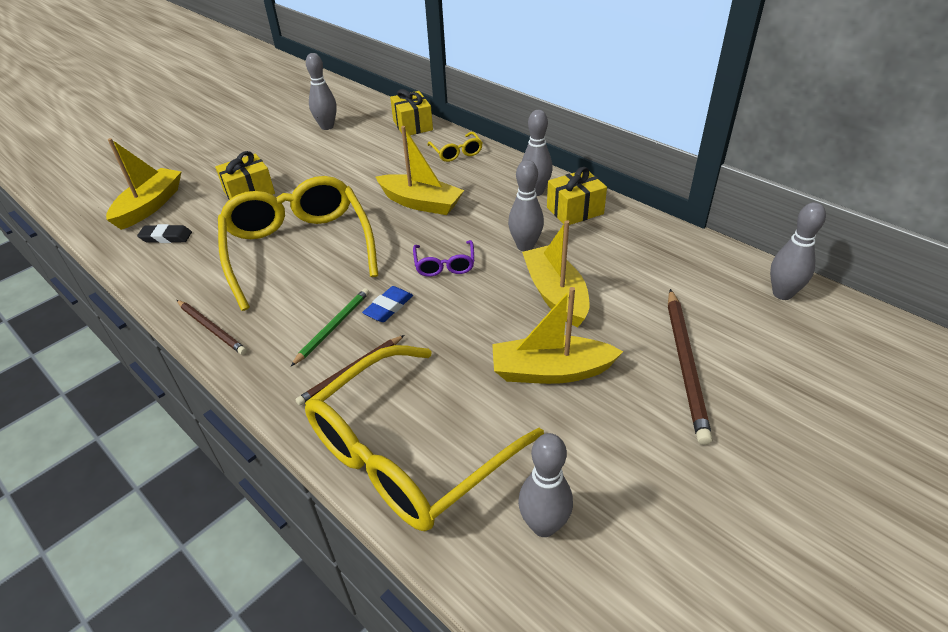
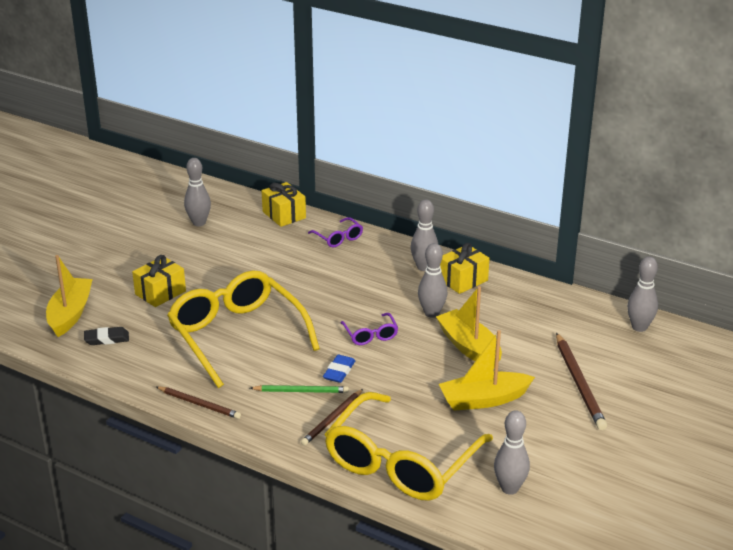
camera: 15 degrees left, 10 degrees down
(333, 327) = (301, 391): green pencil -> green pencil turned 75 degrees clockwise
(421, 203) = (326, 286): yellow boat -> none
(456, 152) = (338, 238): yellow glasses -> purple glasses

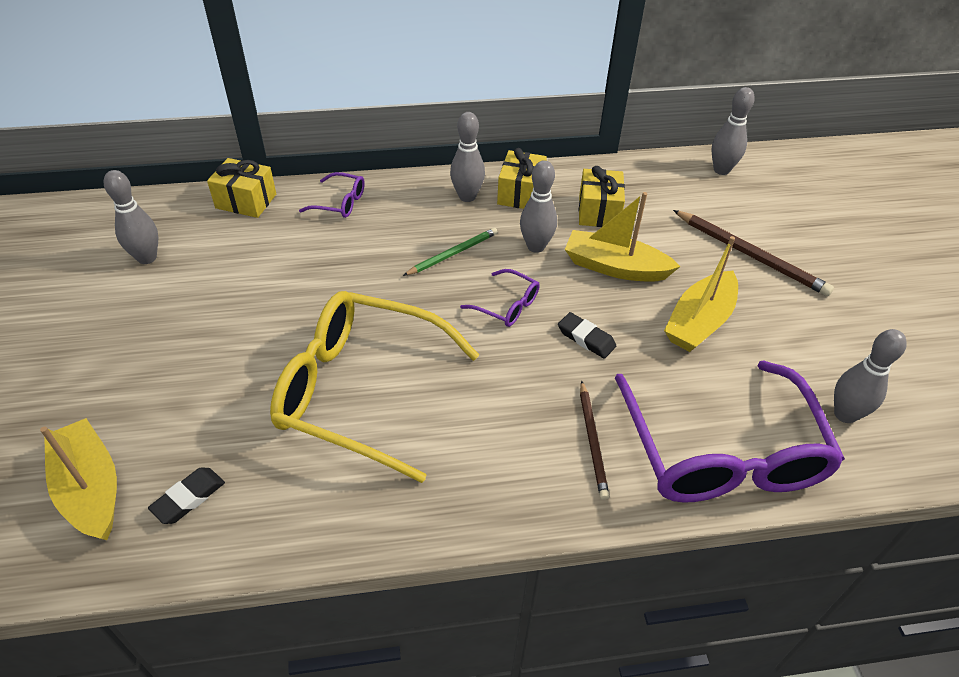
camera: 40 degrees left, 15 degrees up
(160, 293) = (195, 383): yellow gift -> yellow gift (598, 211)
(199, 404) = (421, 522): brown pencil -> none
(301, 391) = (518, 424): green pencil -> green pencil (452, 254)
(339, 371) = (528, 372): blue eraser -> none
(396, 373) = (586, 338): none -> black eraser
(401, 462) = (721, 452): yellow glasses -> purple glasses

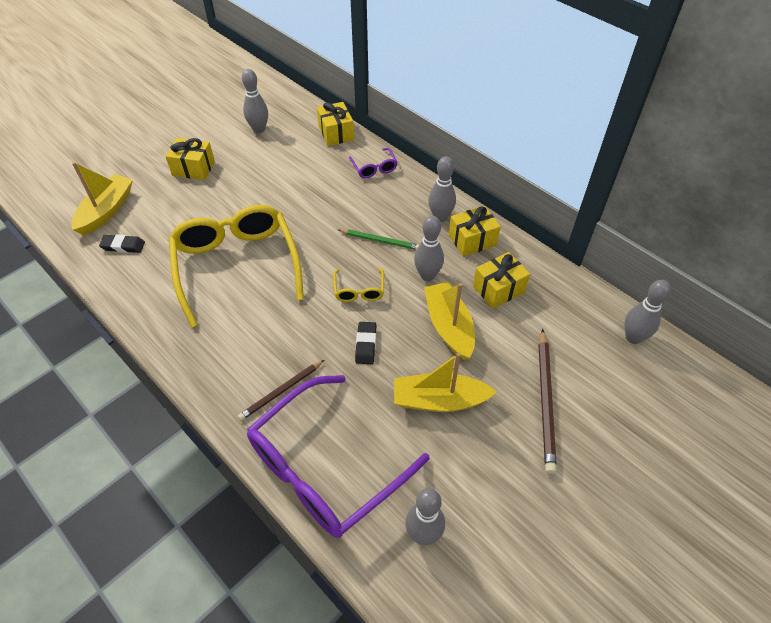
camera: 55 degrees right, 5 degrees up
(132, 352) = (193, 168): none -> yellow gift
(507, 305) = (359, 291): purple glasses -> yellow glasses

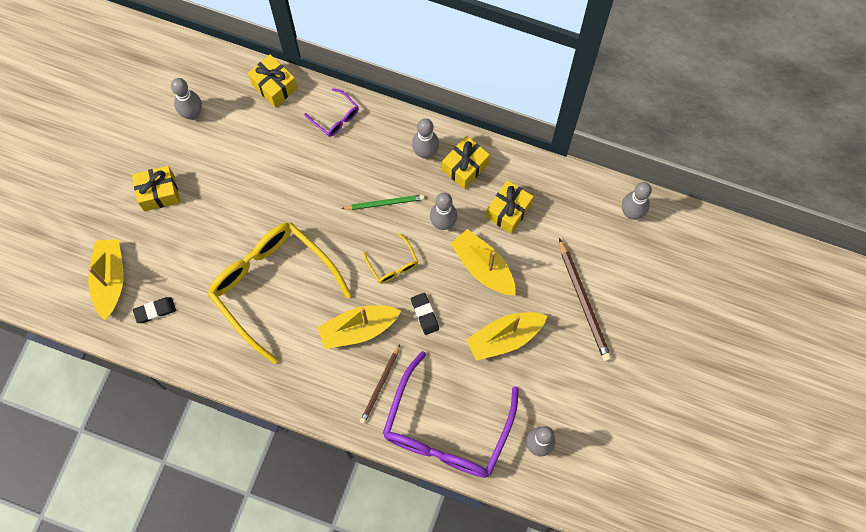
camera: 25 degrees left, 20 degrees up
(292, 331) = (358, 329): none -> yellow boat

